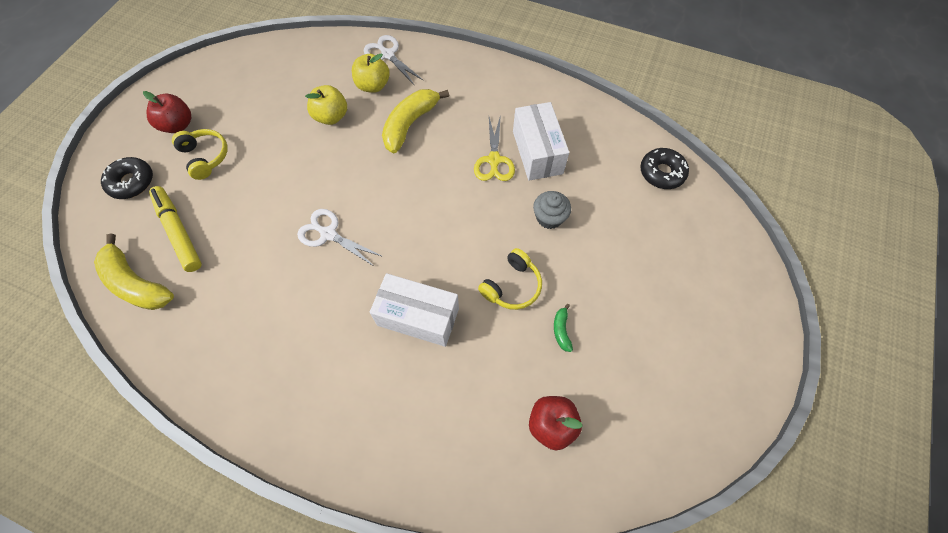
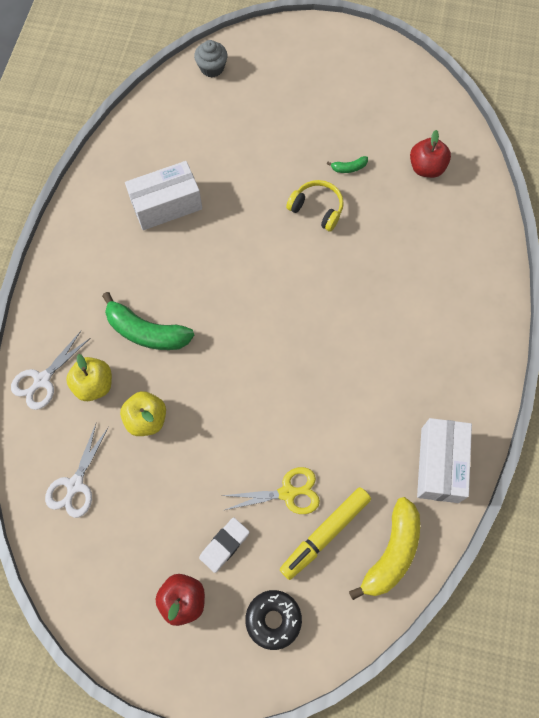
camera: 100 degrees left, 5 degrees up
(205, 157) = (224, 545): yellow headphones -> white eraser
(329, 234) = (297, 378): white scissors -> white scissors (75, 484)
(410, 124) = (146, 332): yellow banana -> green banana
(418, 317) = (363, 278): white box -> white box (440, 465)
(494, 160) = (182, 242): yellow scissors -> yellow scissors (287, 493)
(549, 217) = (241, 187): grey cupcake -> grey cupcake (212, 68)
(661, 173) = (175, 101): black donut -> none

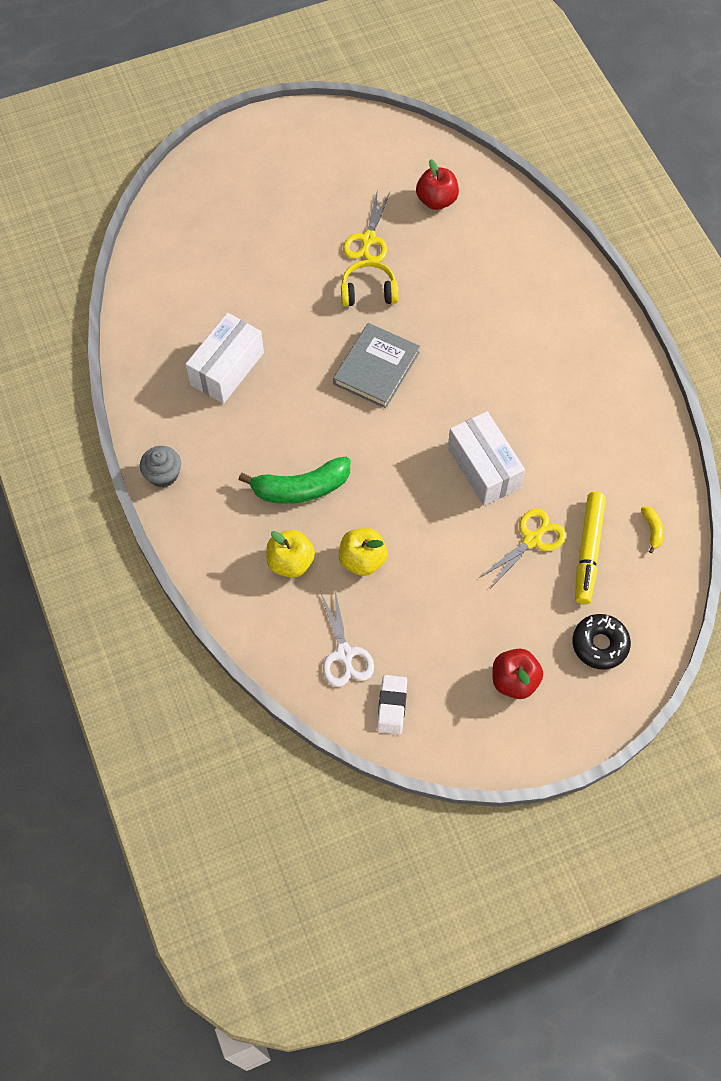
camera: 35 degrees left, 5 degrees down
(42, 380) = (239, 588): white scissors -> none
(212, 68) = (167, 221): grey cupcake -> grey cupcake (163, 474)
(224, 545) = (513, 615): white eraser -> white eraser (392, 706)
(275, 274) = (376, 368): none -> grey book
(349, 168) = (368, 239): green banana -> yellow scissors
(391, 553) = (652, 530): yellow banana -> yellow banana, size x0.45
(440, 465) = (637, 437): white box -> white box (483, 468)

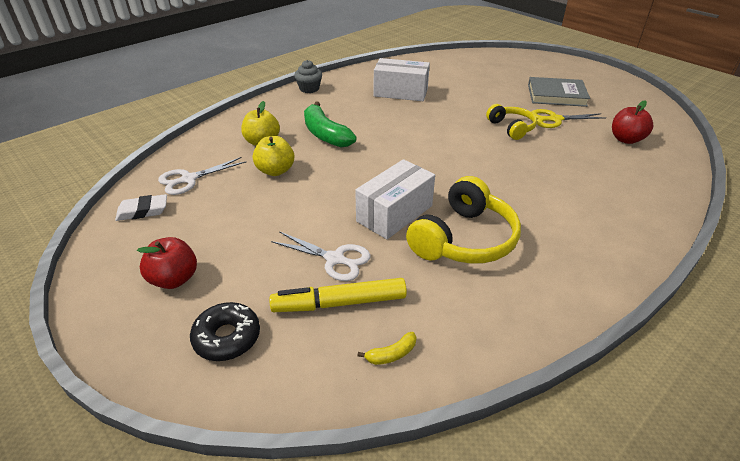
camera: 70 degrees right, 25 degrees down
(376, 368) = (448, 144): grey book -> grey book (556, 95)
(532, 540) = (334, 259): yellow scissors -> white scissors
(541, 425) = (464, 239): none -> yellow headphones

